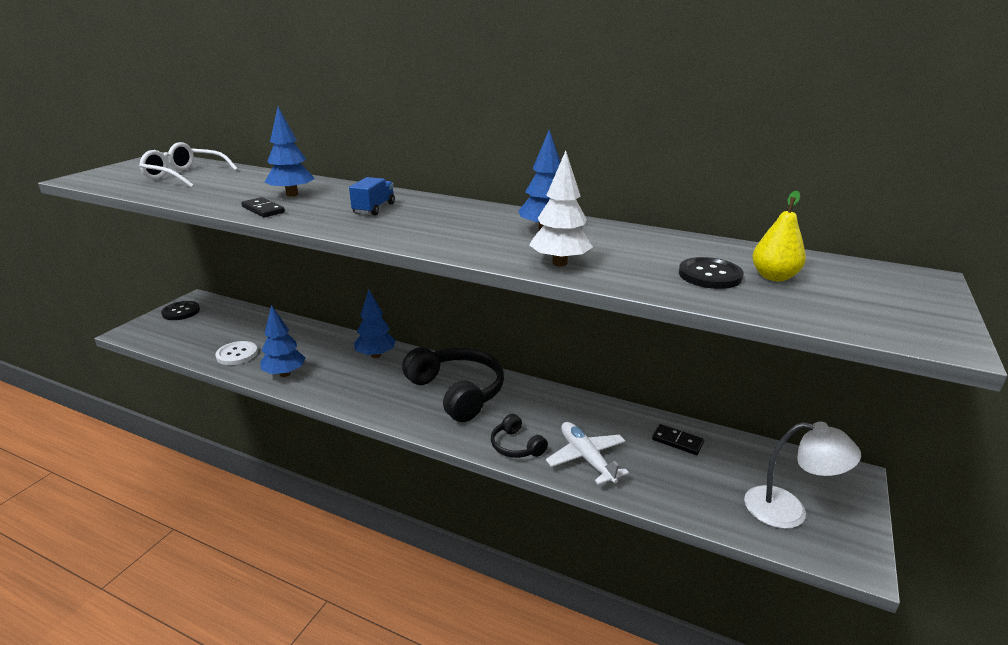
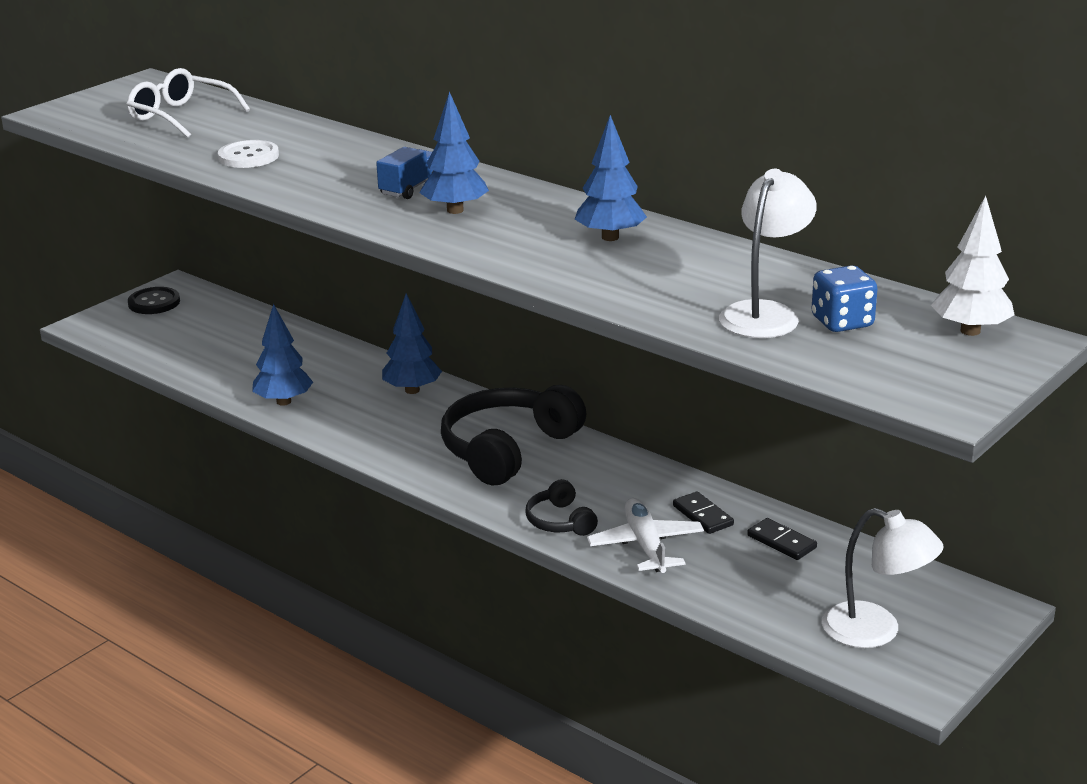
camera: 15 degrees right, 0 degrees up
(237, 354) = (224, 370): white button -> white button (248, 156)
(263, 210) = (272, 180): black domino -> black domino (702, 515)
(292, 194) = (312, 158): blue tree -> blue tree (455, 210)
(457, 392) = (508, 449): black headphones -> black headphones turned 120 degrees counterclockwise
(559, 263) = (597, 283): white tree -> white tree (970, 331)
(710, 275) = (765, 313): black button -> white lamp
(774, 277) = (842, 322): yellow pear -> blue dice

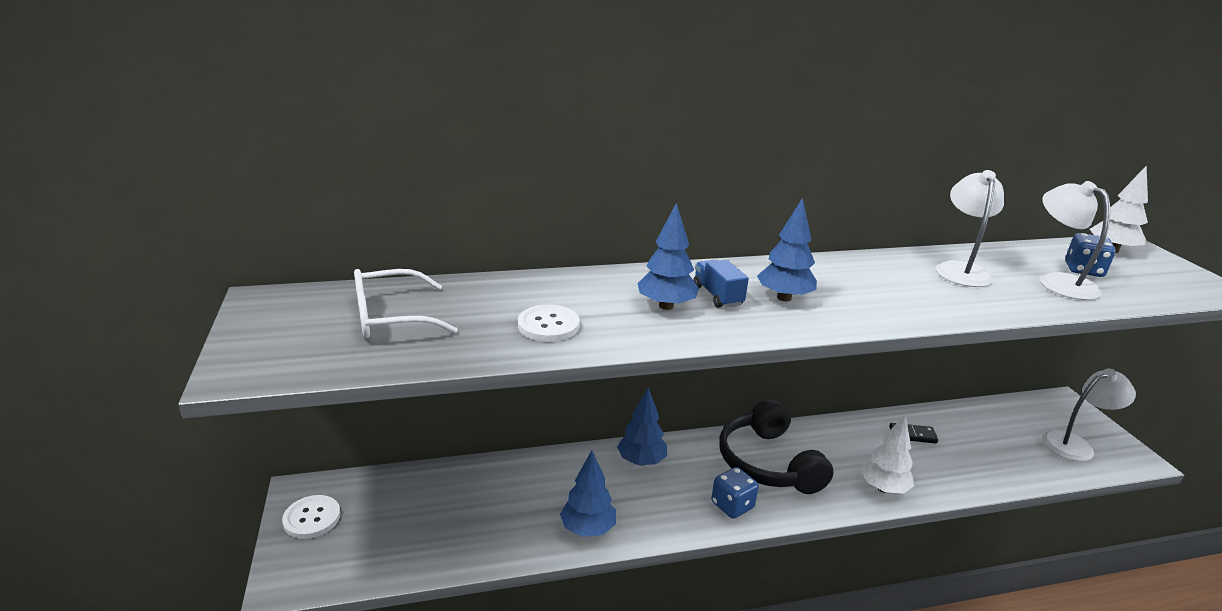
camera: 55 degrees left, 0 degrees up
(154, 302) = (312, 518): black button -> white button
(409, 452) = (732, 505): none -> blue dice
(560, 521) = (883, 488): black headphones -> white tree
(610, 237) = (890, 274): blue tree -> blue tree (666, 306)
(646, 545) = (936, 471): white plane -> none
(697, 264) = (961, 270): none -> white lamp
(781, 542) = (960, 425): black domino -> none

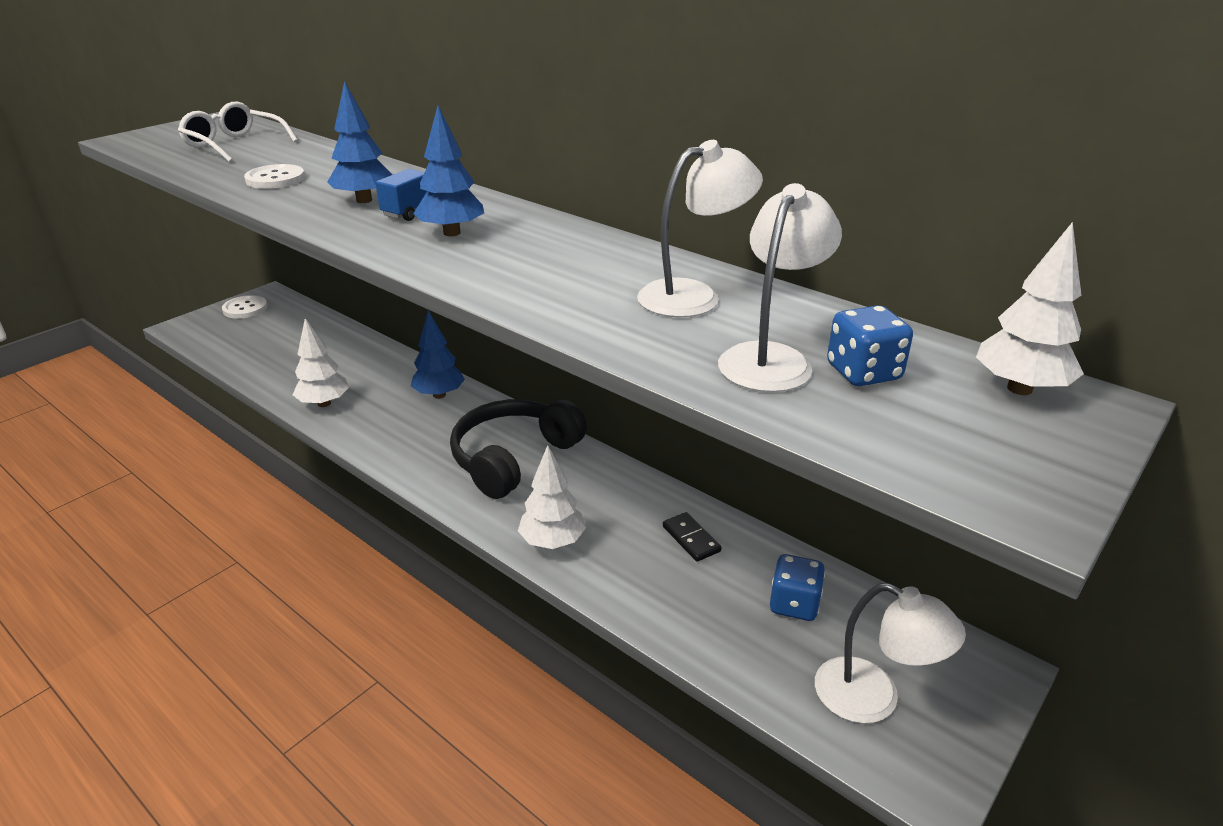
camera: 55 degrees right, 5 degrees up
(588, 529) = (324, 403): blue tree -> white tree
(732, 505) = (423, 458): blue dice -> blue dice (794, 604)

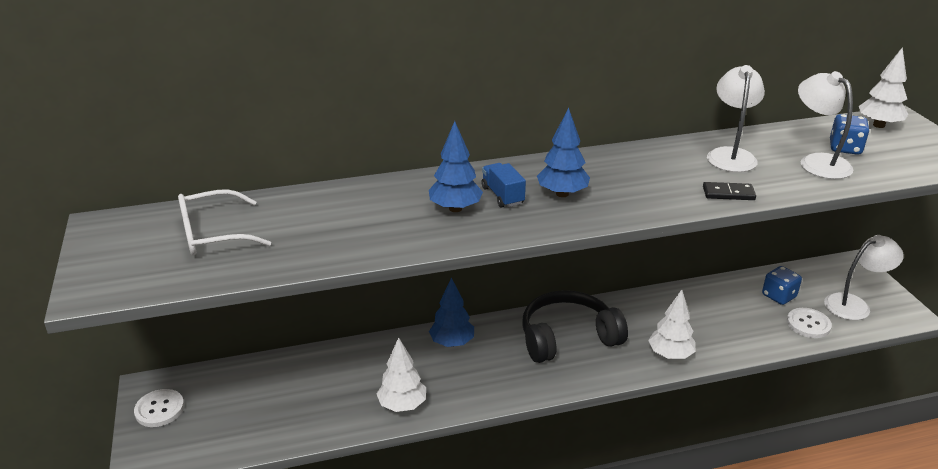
camera: 55 degrees left, 0 degrees up
(275, 179) = (350, 233): white button -> white button (808, 324)
(514, 458) = (568, 338): black headphones -> black headphones turned 90 degrees clockwise
(691, 539) = (704, 304): black domino -> black domino (728, 193)

